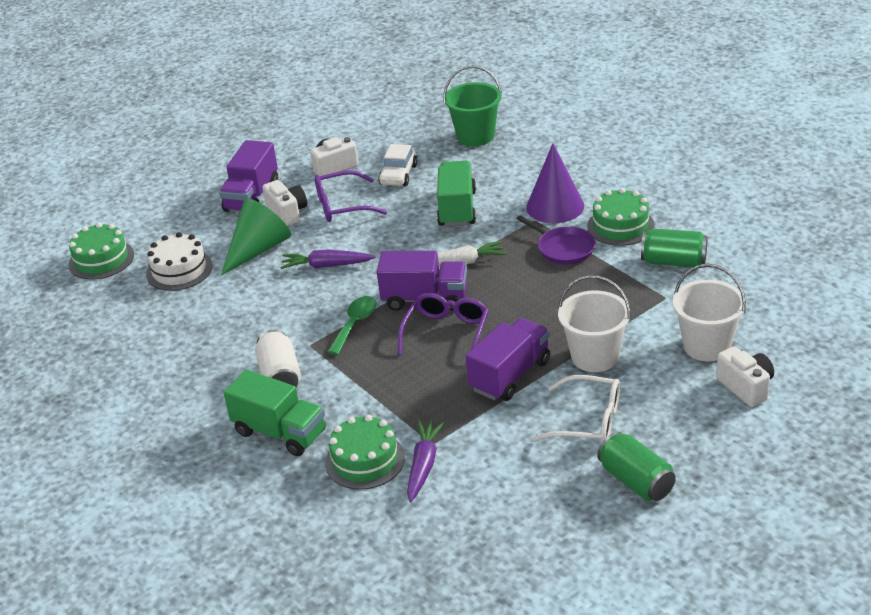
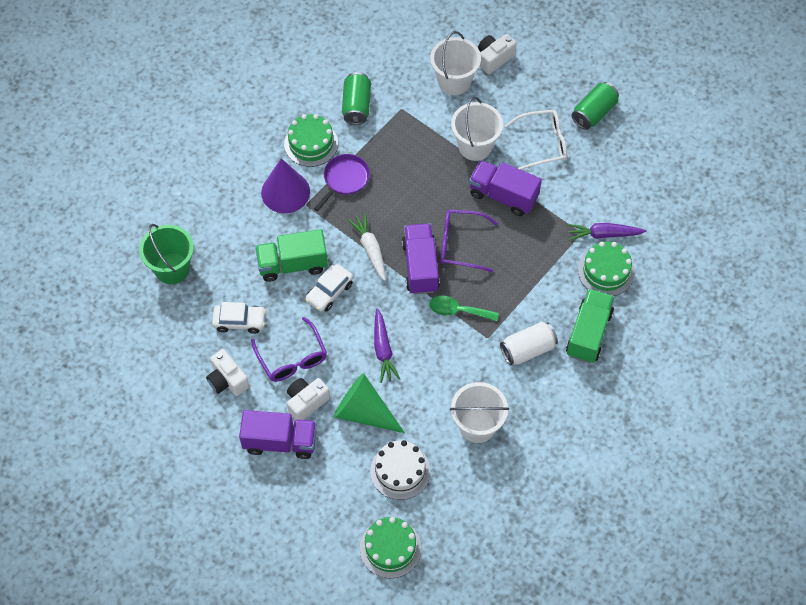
camera: 105 degrees left, 25 degrees up
(202, 328) = (477, 425): none -> white bucket
(414, 232) = (329, 292): none -> white car
(588, 421) = (543, 144): white glasses -> white glasses turned 75 degrees clockwise

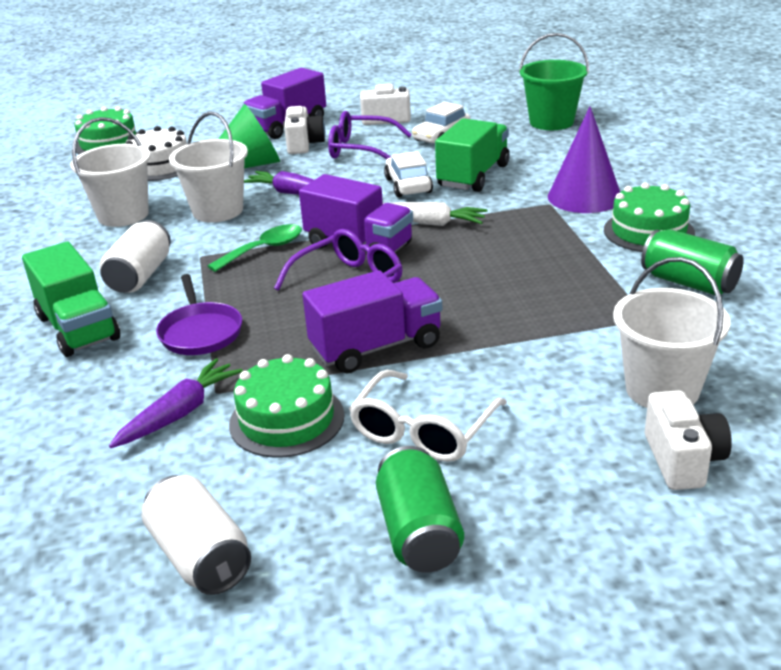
camera: 130 degrees right, 30 degrees down
(345, 179) = (559, 237): purple pan -> purple pan (200, 332)
(475, 146) = (498, 357): white bucket -> white bucket (218, 211)
(606, 271) = (126, 385): green cake -> green cake (287, 419)
(657, 166) = (200, 556): none -> white can

